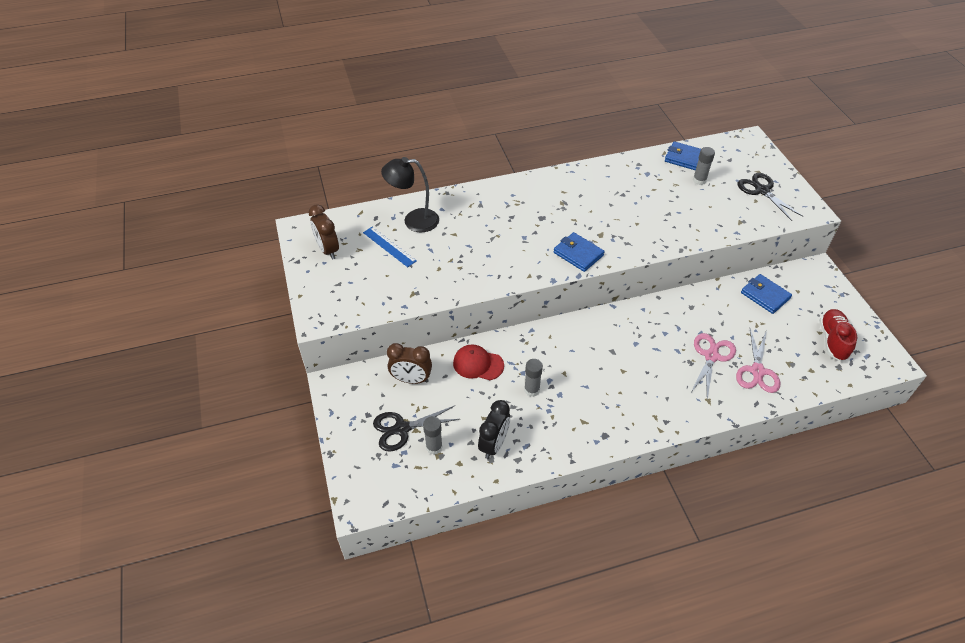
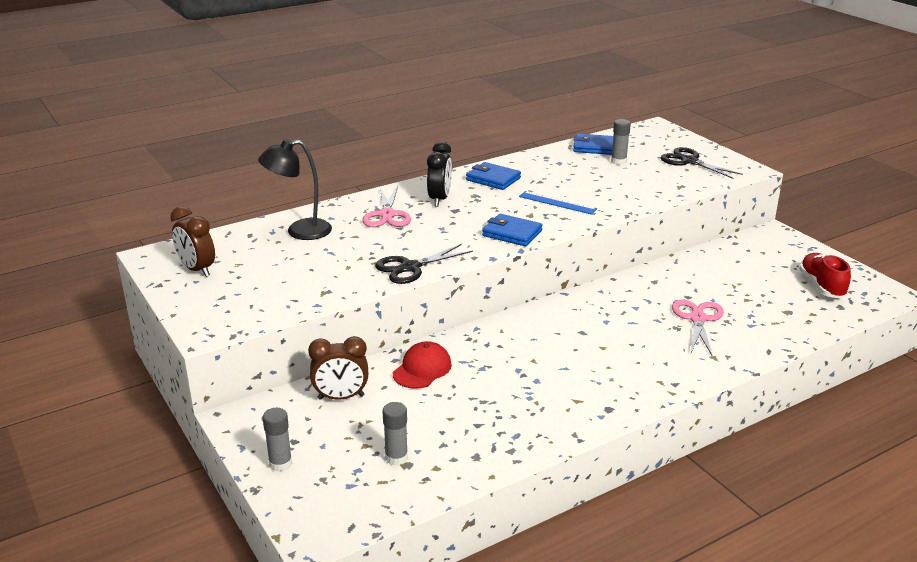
camera: 15 degrees left, 20 degrees down
(389, 246) = (277, 256): blue ruler -> blue ruler (557, 203)
(402, 429) = (346, 447): black scissors -> black scissors (410, 267)
(478, 364) = (422, 369): red cap -> red cap turned 120 degrees clockwise
(494, 444) = (474, 441): black clock -> black clock (439, 199)
(532, 390) = (500, 382): grey glue stick -> grey glue stick (280, 464)
(757, 371) = (755, 323): pink scissors -> pink scissors (387, 215)
(765, 295) = (730, 261): blue wallet -> blue wallet (493, 179)

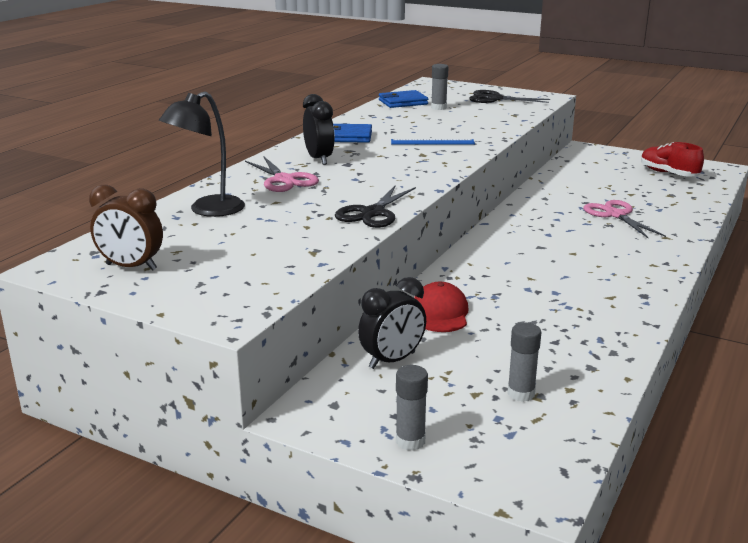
camera: 30 degrees left, 5 degrees down
(341, 397) = (392, 360): brown clock -> black clock
(512, 233) = (427, 169): blue wallet -> none

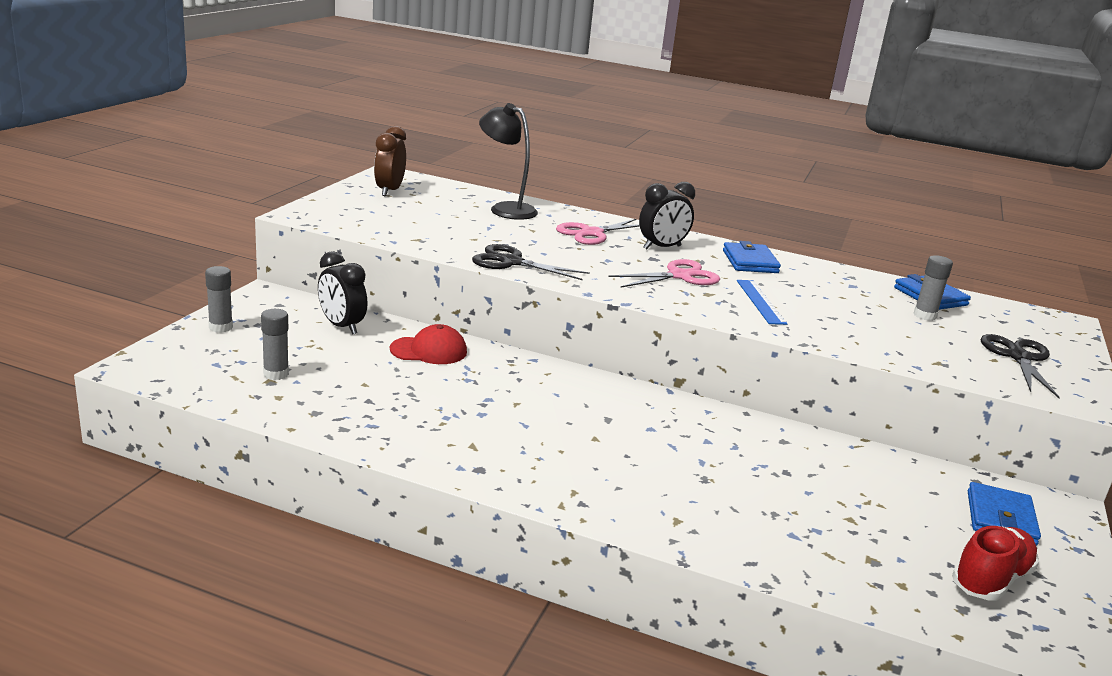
camera: 80 degrees right, 0 degrees up
(605, 162) = (1001, 518): none -> blue wallet
(615, 215) = (746, 490): pink scissors -> pink scissors (679, 276)

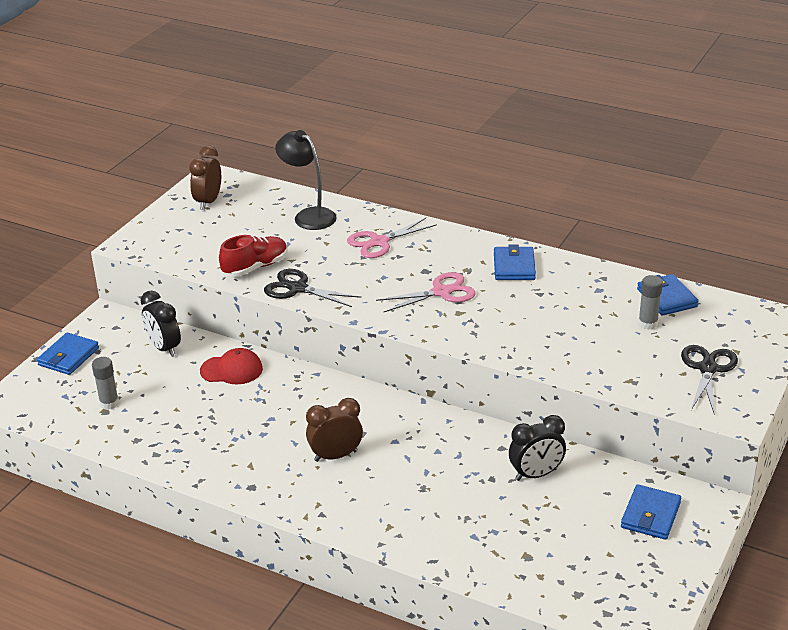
camera: 10 degrees right, 10 degrees up
(220, 327) = (68, 357): grey glue stick -> blue wallet
(581, 440) = (336, 456): none -> brown clock
(662, 247) = (438, 255): black clock -> black clock (536, 474)
(760, 301) = (502, 319): blue ruler -> none
(990, 579) = (612, 570): red shoe -> red shoe (255, 267)

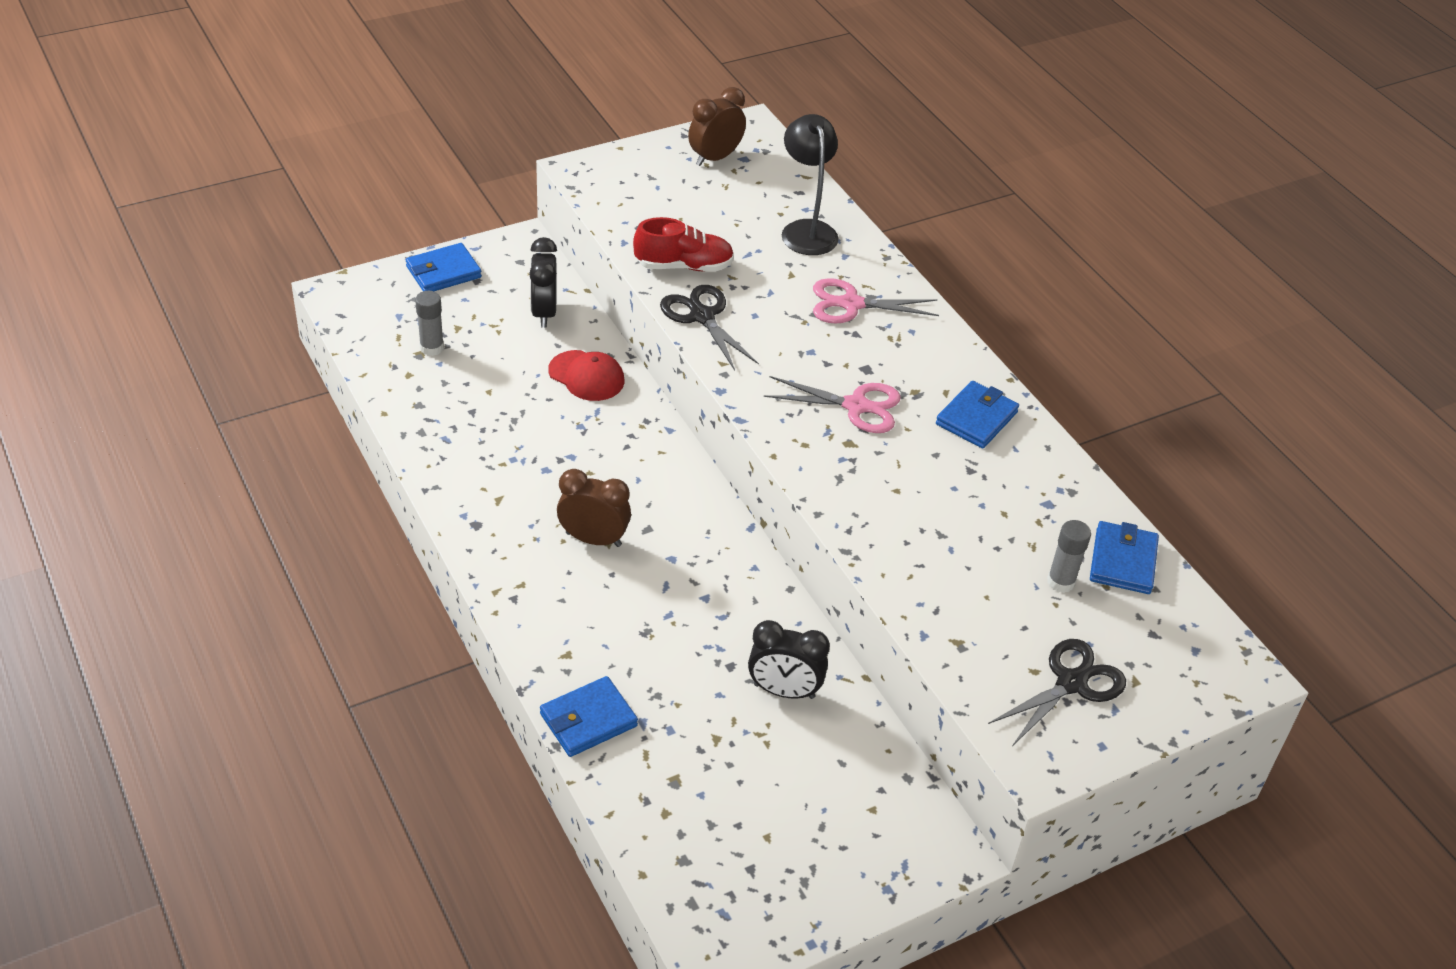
camera: 30 degrees right, 10 degrees up
(650, 515) = (863, 821): blue wallet -> blue wallet (588, 720)

